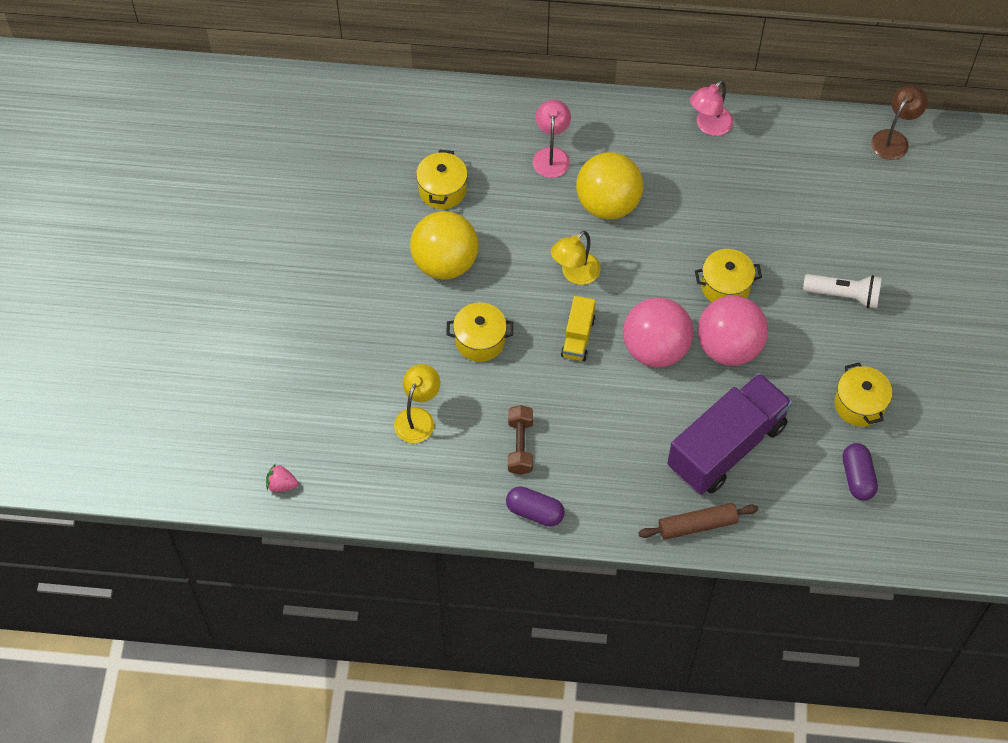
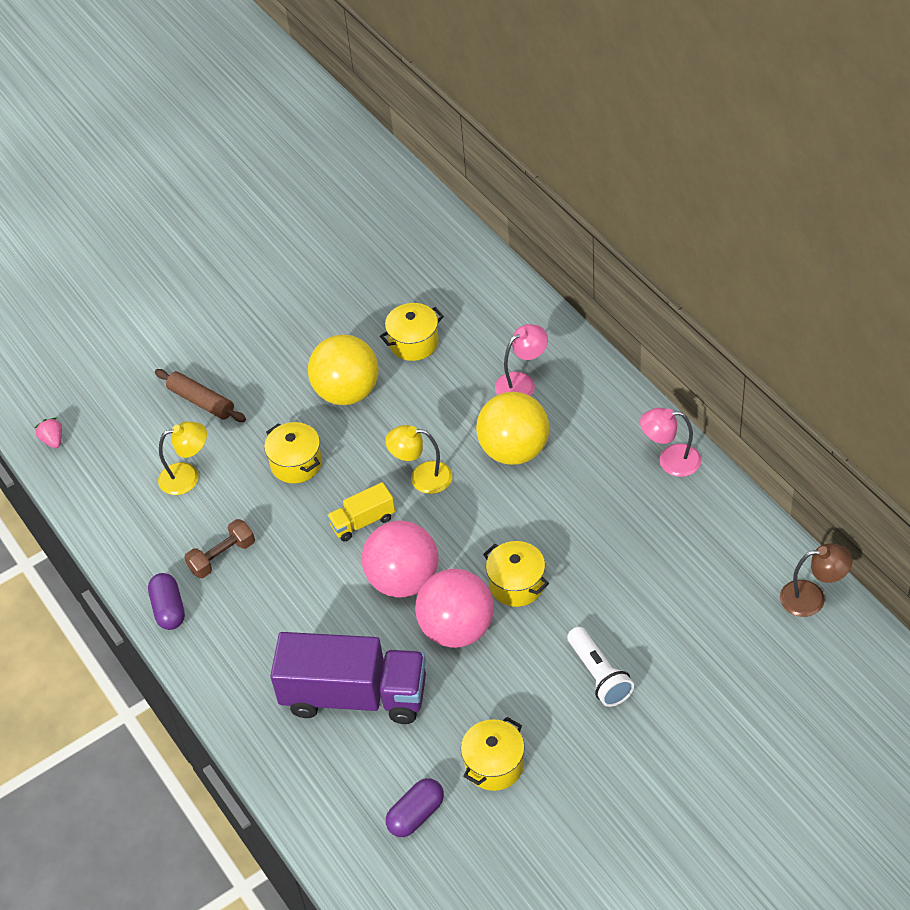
camera: 55 degrees right, 10 degrees down
(697, 525) = (256, 728): brown rolling pin -> brown rolling pin (201, 401)

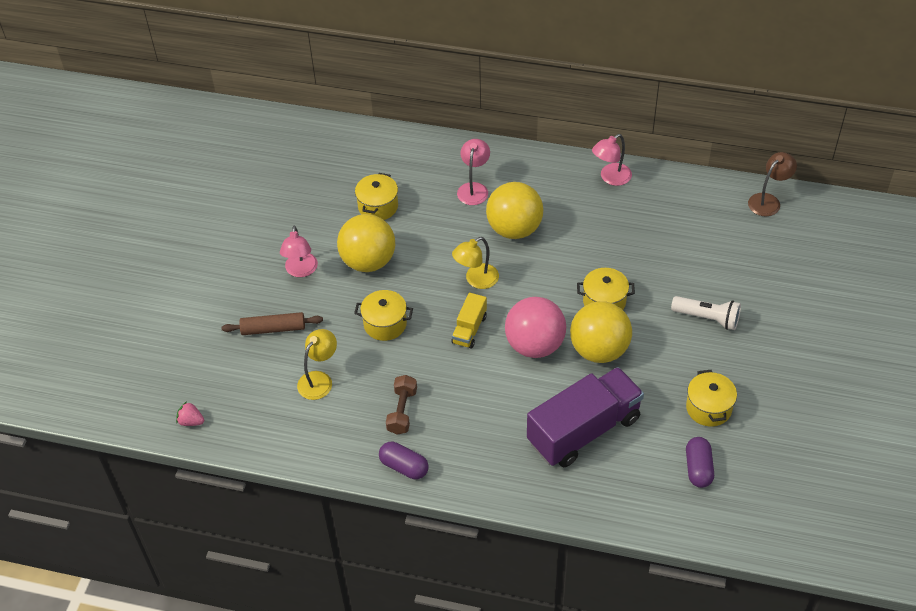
camera: 45 degrees left, 0 degrees up
(281, 361) = (301, 271): none -> pink lamp
(457, 629) = (599, 350): pink ball -> yellow ball

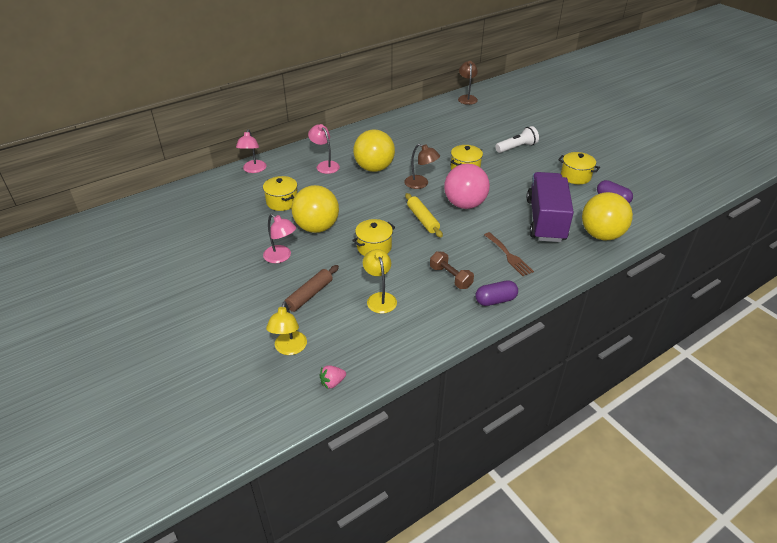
camera: 50 degrees left, 10 degrees down
(469, 329) = (422, 219): yellow truck -> yellow rolling pin
(476, 280) = (390, 198): yellow lamp -> yellow lamp (289, 349)
(485, 436) = (509, 256): none -> brown fork
(530, 285) = (421, 184): none -> brown lamp
(599, 350) = (495, 187): yellow ball -> yellow ball (601, 235)
(610, 178) = (387, 125): pink lamp -> pink lamp (253, 170)

